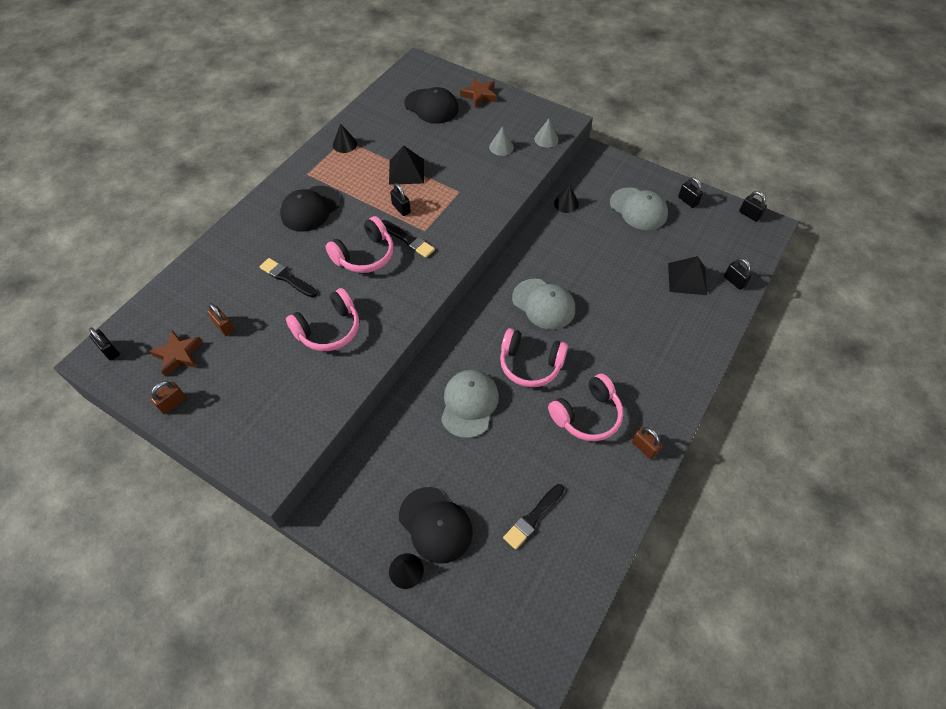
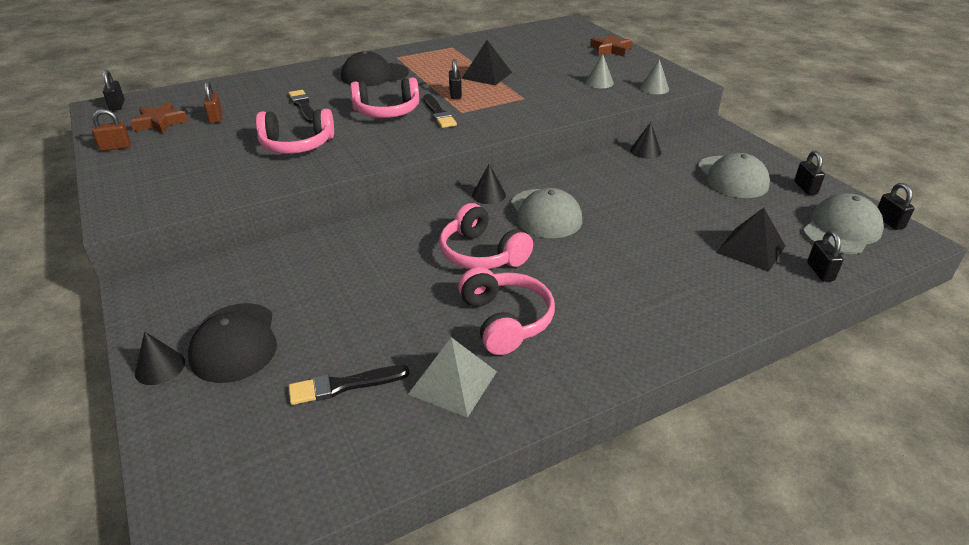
camera: 30 degrees right, 20 degrees down
(344, 144) = (449, 49): black cone -> black cone (488, 195)
(431, 106) = (555, 46): black cap -> none
(469, 404) = (381, 260): grey cap -> grey cap (841, 229)
(587, 415) = (505, 320): pink headphones -> pink headphones turned 105 degrees counterclockwise
(592, 480) = (452, 382): none -> grey pyramid
(644, 447) = (551, 380): brown padlock -> none

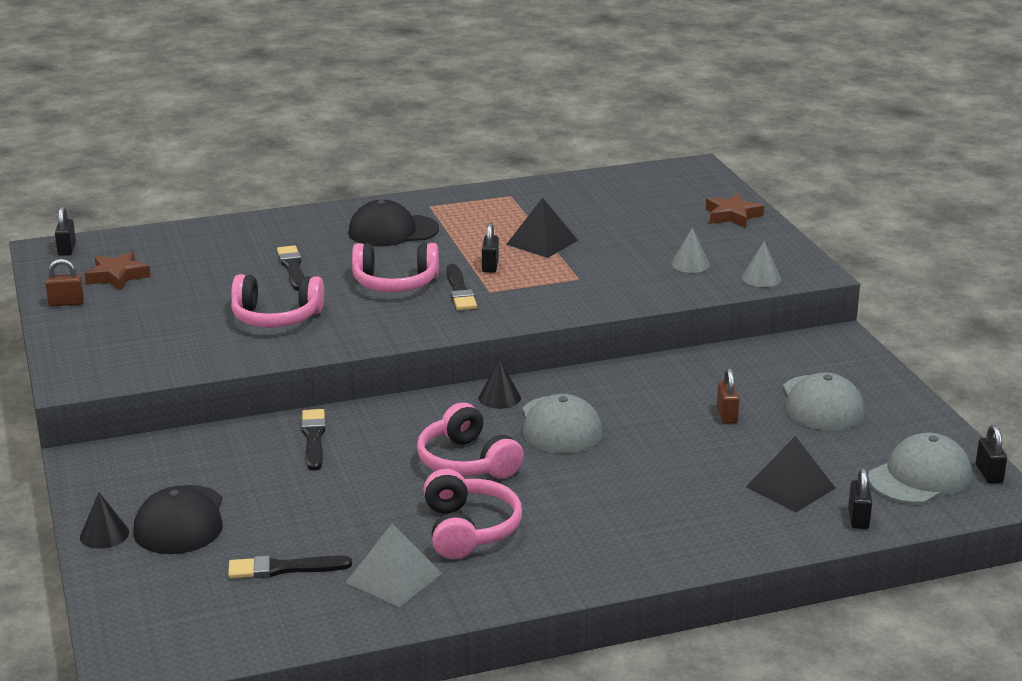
camera: 10 degrees right, 10 degrees down
(215, 118) = (184, 275): brown padlock -> brown padlock (726, 415)
(345, 245) = (313, 438): none -> black brush
(645, 151) = (726, 361): black cone -> none
(805, 188) = (910, 425): black padlock -> none

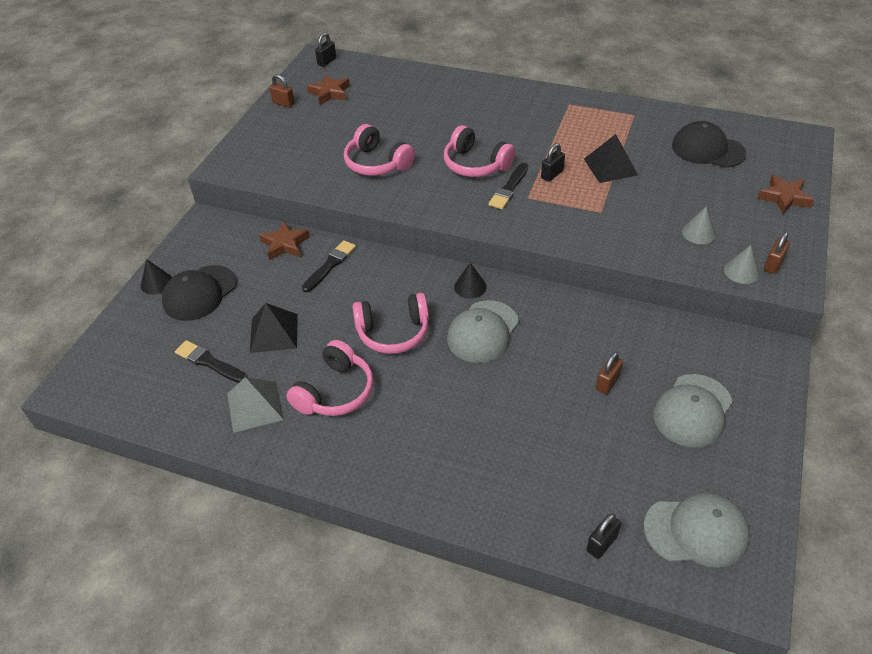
camera: 40 degrees right, 20 degrees up
(229, 441) = (285, 244): none -> brown star
(292, 268) = (429, 125): black brush -> none
(393, 231) = (522, 117): black cap -> black cap (707, 149)
(466, 462) = (393, 332): pink headphones -> pink headphones turned 105 degrees counterclockwise
(781, 264) = (773, 264): none -> brown padlock
(790, 487) = (582, 480): black pyramid -> black pyramid (274, 333)
(988, 474) = (760, 563): black padlock -> none

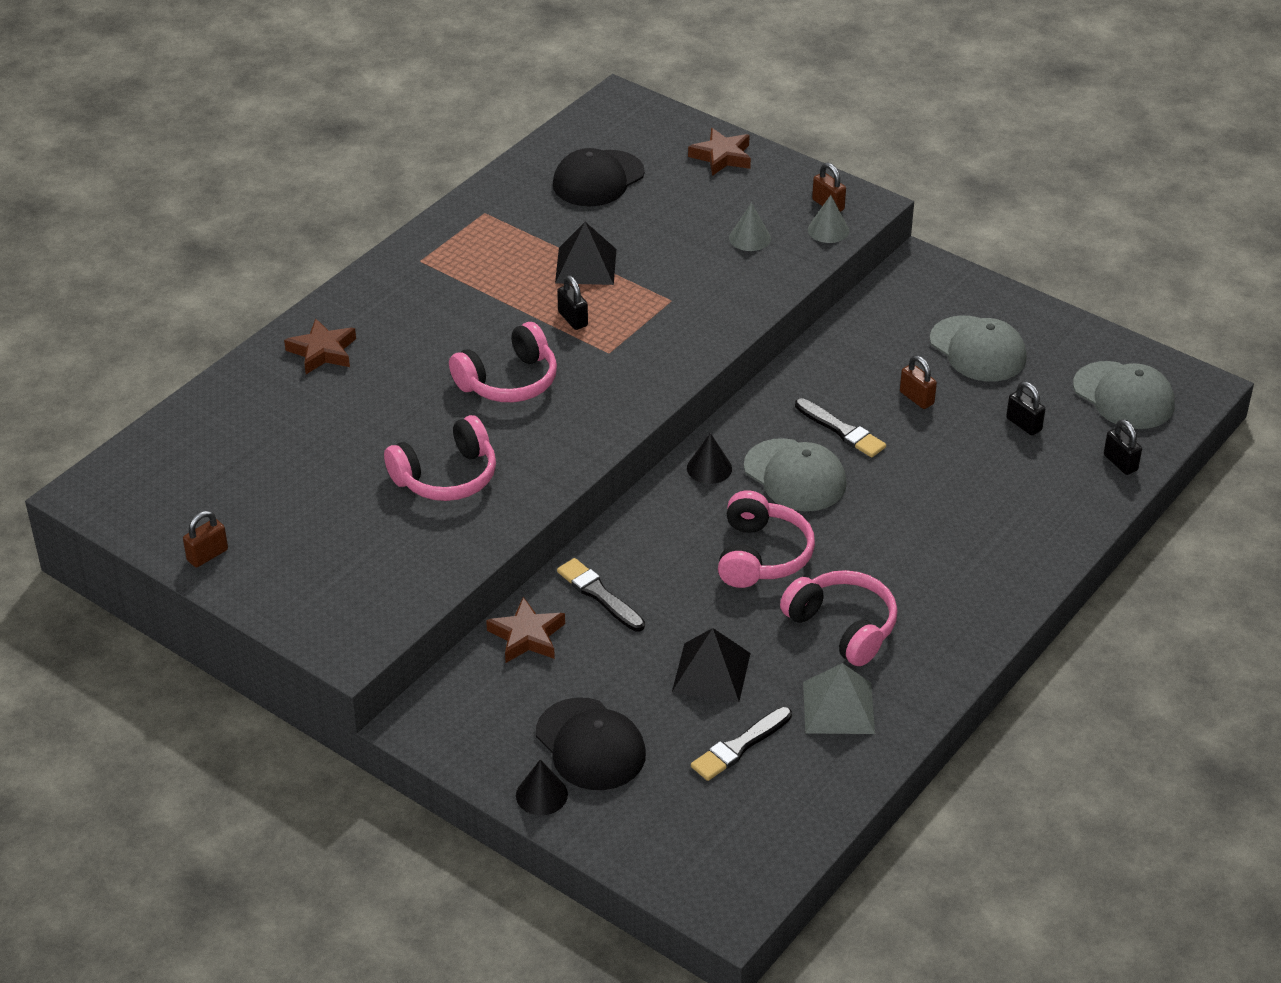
camera: 75 degrees left, 5 degrees down
(327, 61) = (109, 484): black padlock -> black padlock (1023, 424)
(330, 93) = (215, 496): brown star -> brown star (322, 351)
(509, 188) = (580, 364): black brush -> black brush (841, 430)
(696, 531) = (1124, 396): grey cap -> grey cap turned 120 degrees clockwise

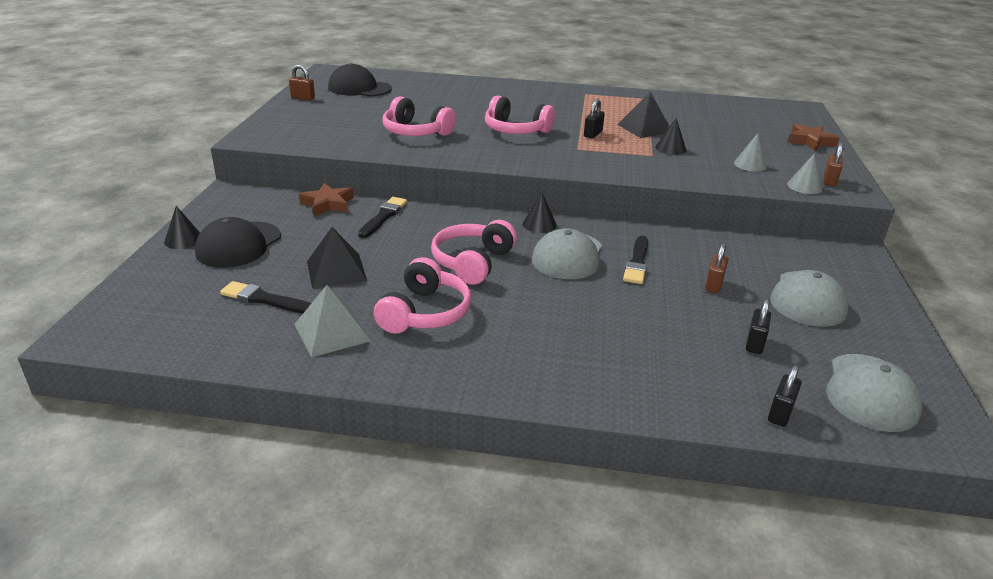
camera: 60 degrees right, 10 degrees down
(322, 351) = (484, 89): brown star -> none
(598, 179) = (725, 116): black cap -> black cap (359, 88)
(663, 275) = (670, 148): none -> black cone
(761, 555) = (472, 262): pink headphones -> pink headphones turned 135 degrees clockwise

